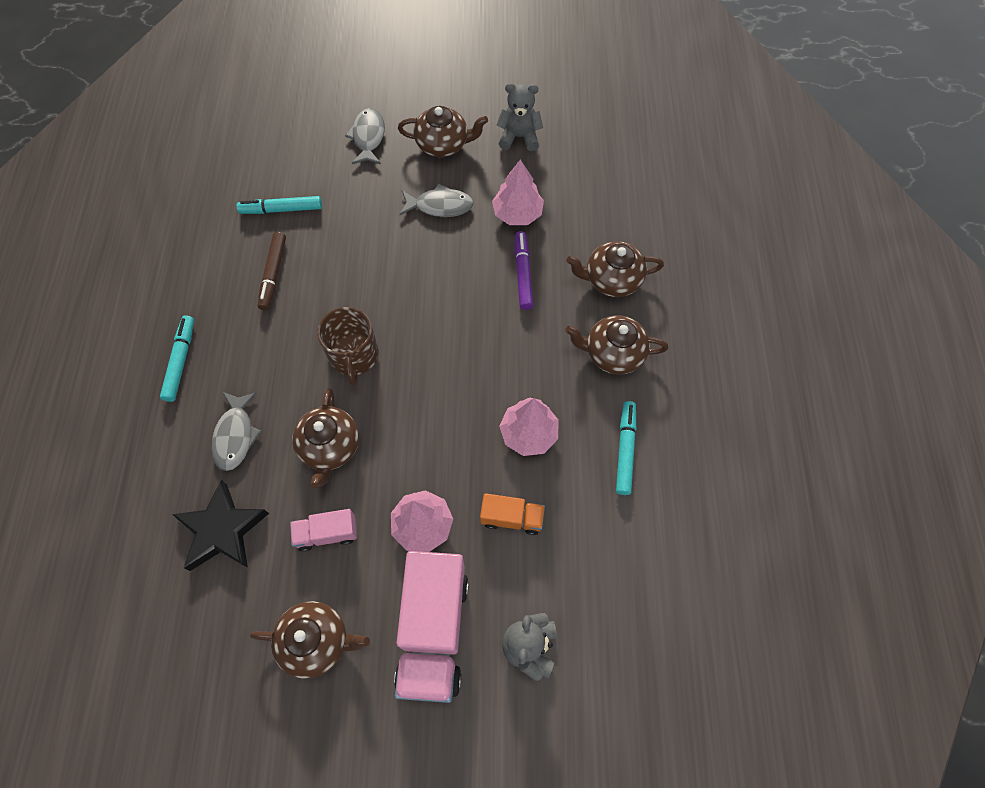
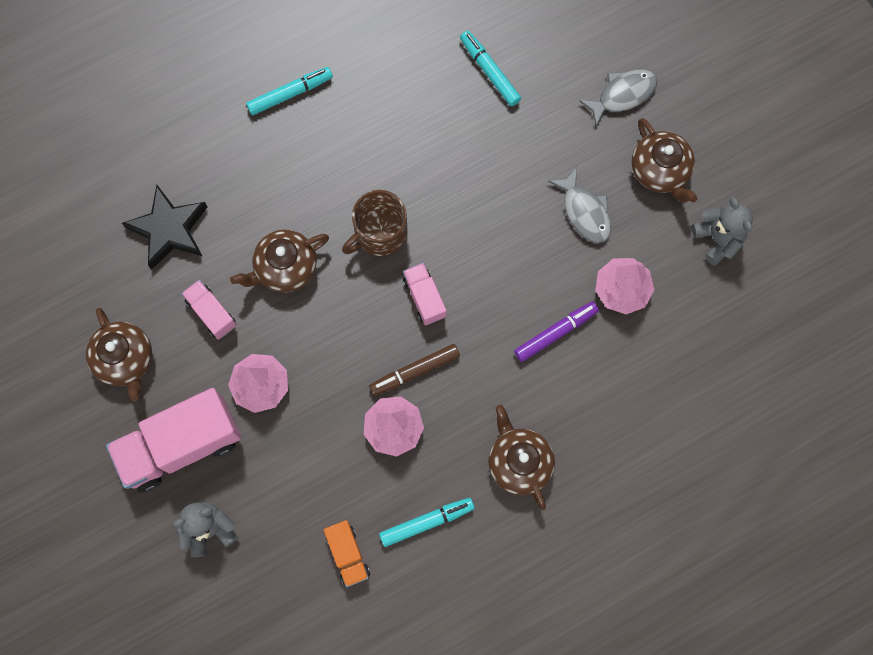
camera: 60 degrees right, 10 degrees up
(235, 436) = (251, 185): grey fish -> none
(273, 274) = (418, 111): brown marker -> brown marker (415, 371)
(432, 351) = (424, 297): none -> pink truck
(511, 518) = (308, 456): orange truck -> orange truck (348, 554)
(611, 279) = (600, 420): brown teapot -> none

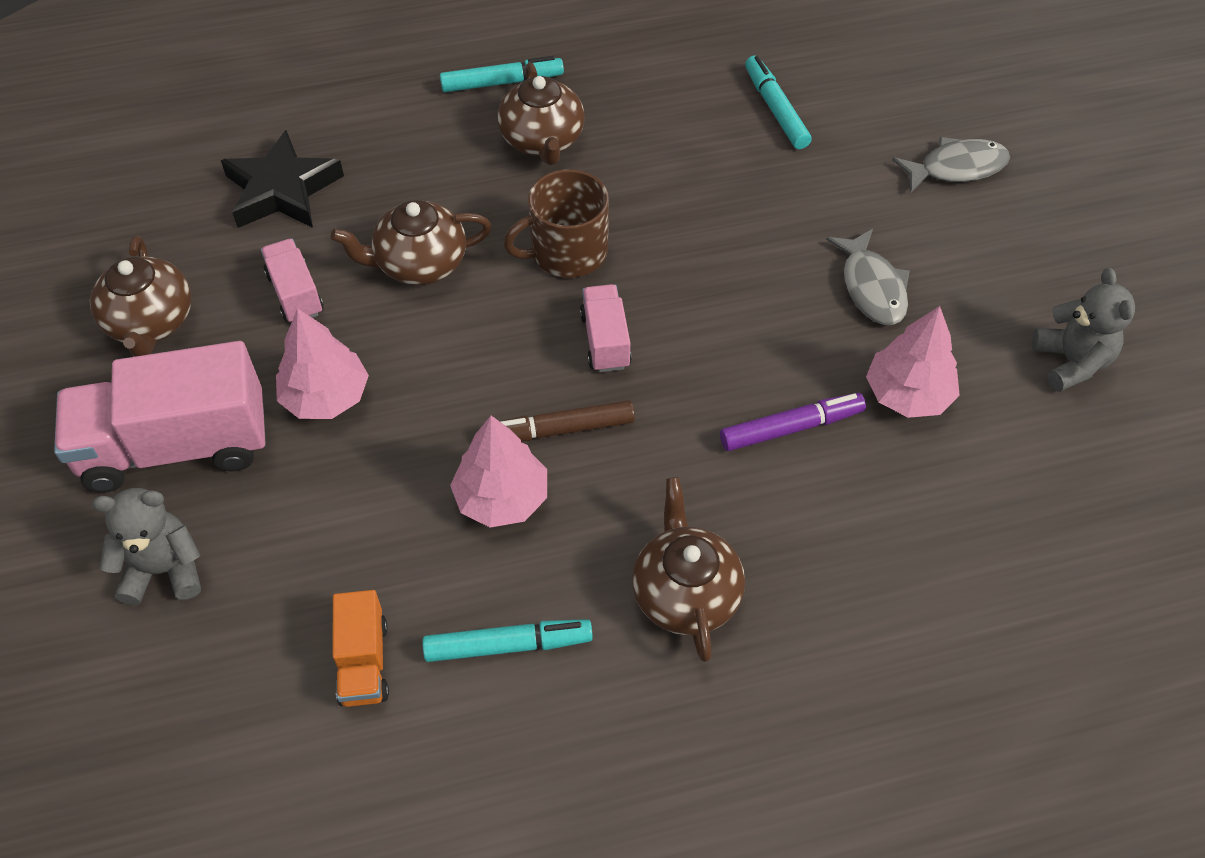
camera: 15 degrees right, 20 degrees down
(660, 171) = (995, 262): brown teapot -> brown teapot (542, 140)

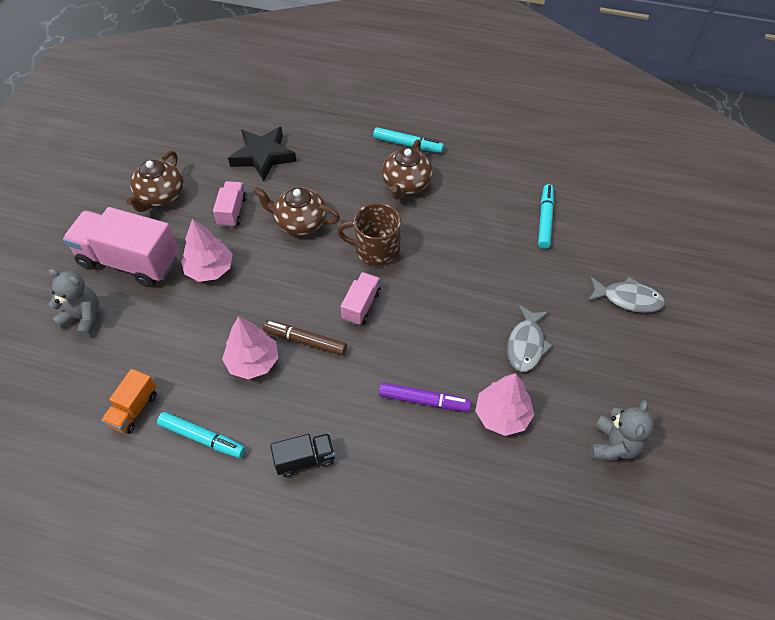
camera: 30 degrees right, 0 degrees up
(685, 593) = (305, 459): brown teapot -> black truck

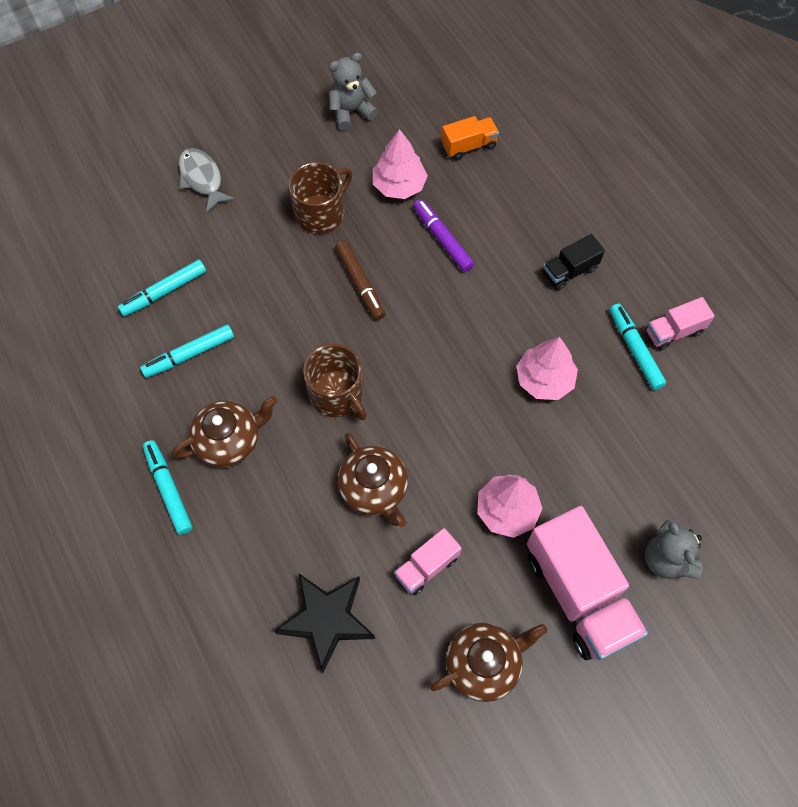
camera: 135 degrees left, 10 degrees up
(134, 409) = (675, 420): orange truck -> orange truck (469, 146)
(305, 341) = (485, 360): brown marker -> brown marker (360, 283)
(305, 459) = (569, 271): black truck -> black truck turned 60 degrees counterclockwise
(361, 305) = (408, 352): pink truck -> pink truck (673, 332)
(484, 203) = (189, 355): none -> turquoise marker
(526, 345) = (321, 213): grey fish -> brown mug

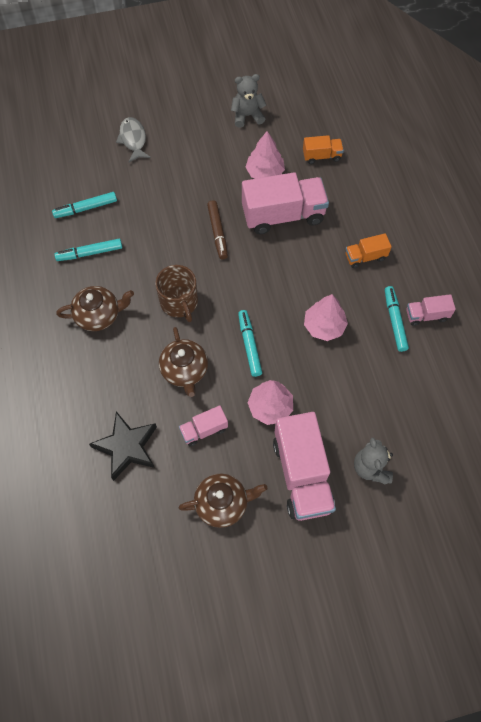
camera: 15 degrees right, 0 degrees up
(168, 489) = (50, 337): turquoise marker -> turquoise marker (249, 345)
(321, 213) = (205, 179): brown mug -> none
(442, 239) = (283, 215): purple marker -> pink truck
(569, 271) = (365, 257): black truck -> orange truck

